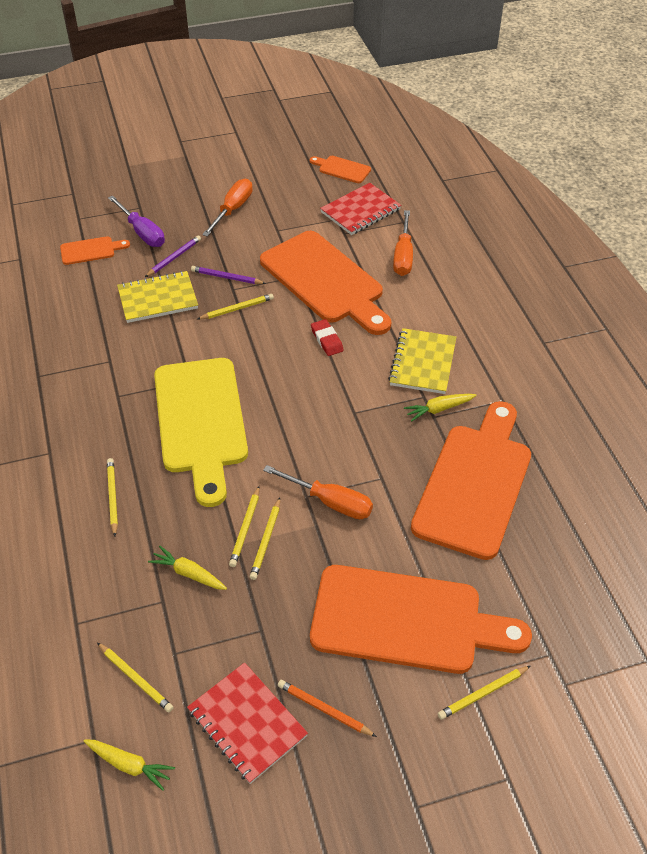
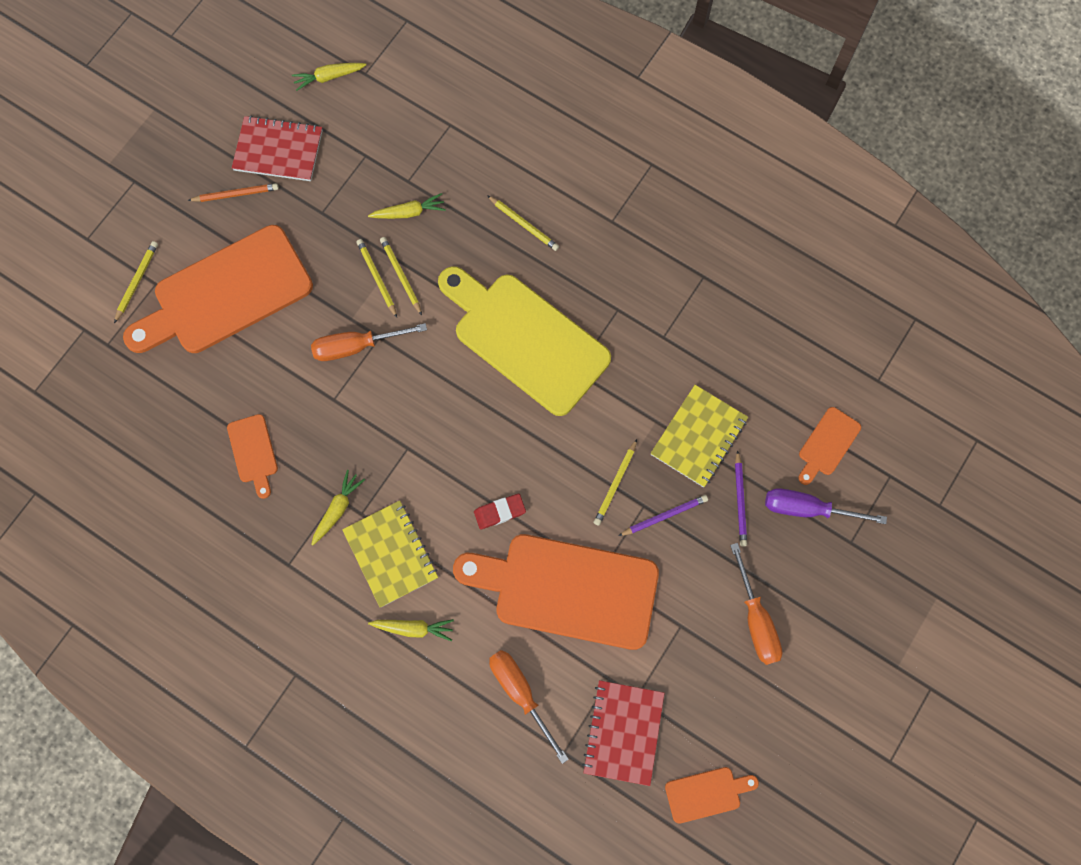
camera: 140 degrees right, 25 degrees up
(135, 678) = (375, 123): yellow pencil -> none
(327, 340) = (499, 512): red eraser -> red eraser turned 45 degrees counterclockwise
(442, 319) = (413, 628): none -> yellow carrot
(475, 484) = (253, 452): orange cutting board -> orange cutting board, size x0.43

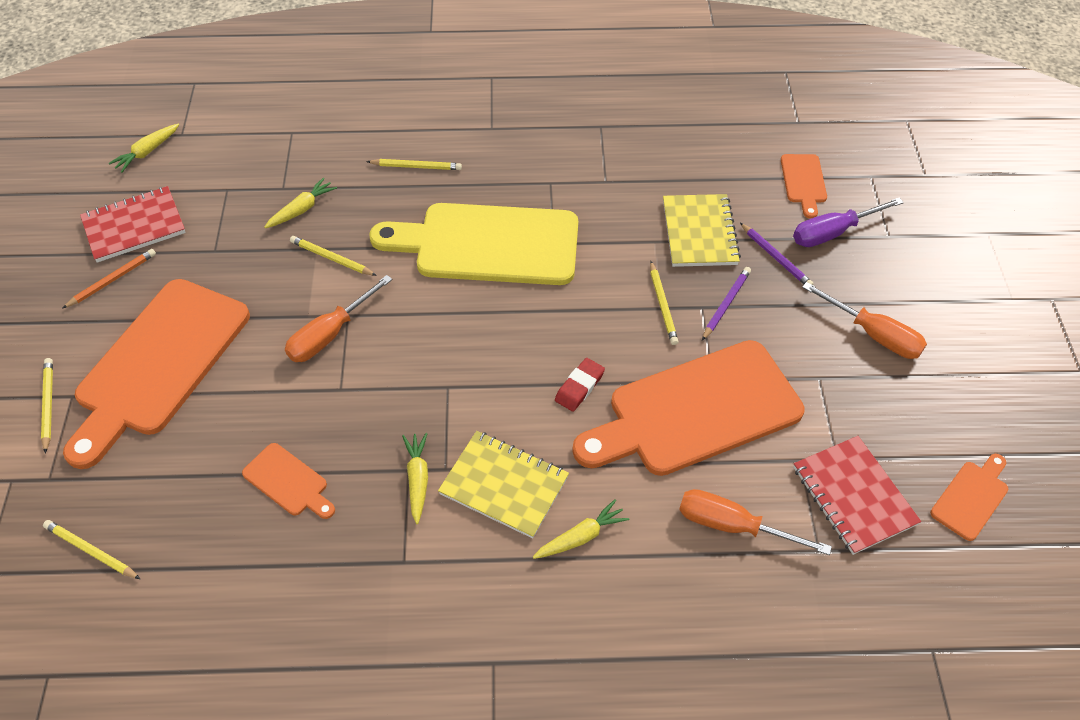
camera: 35 degrees left, 20 degrees down
(377, 278) = (309, 272): yellow pencil -> yellow pencil (91, 551)

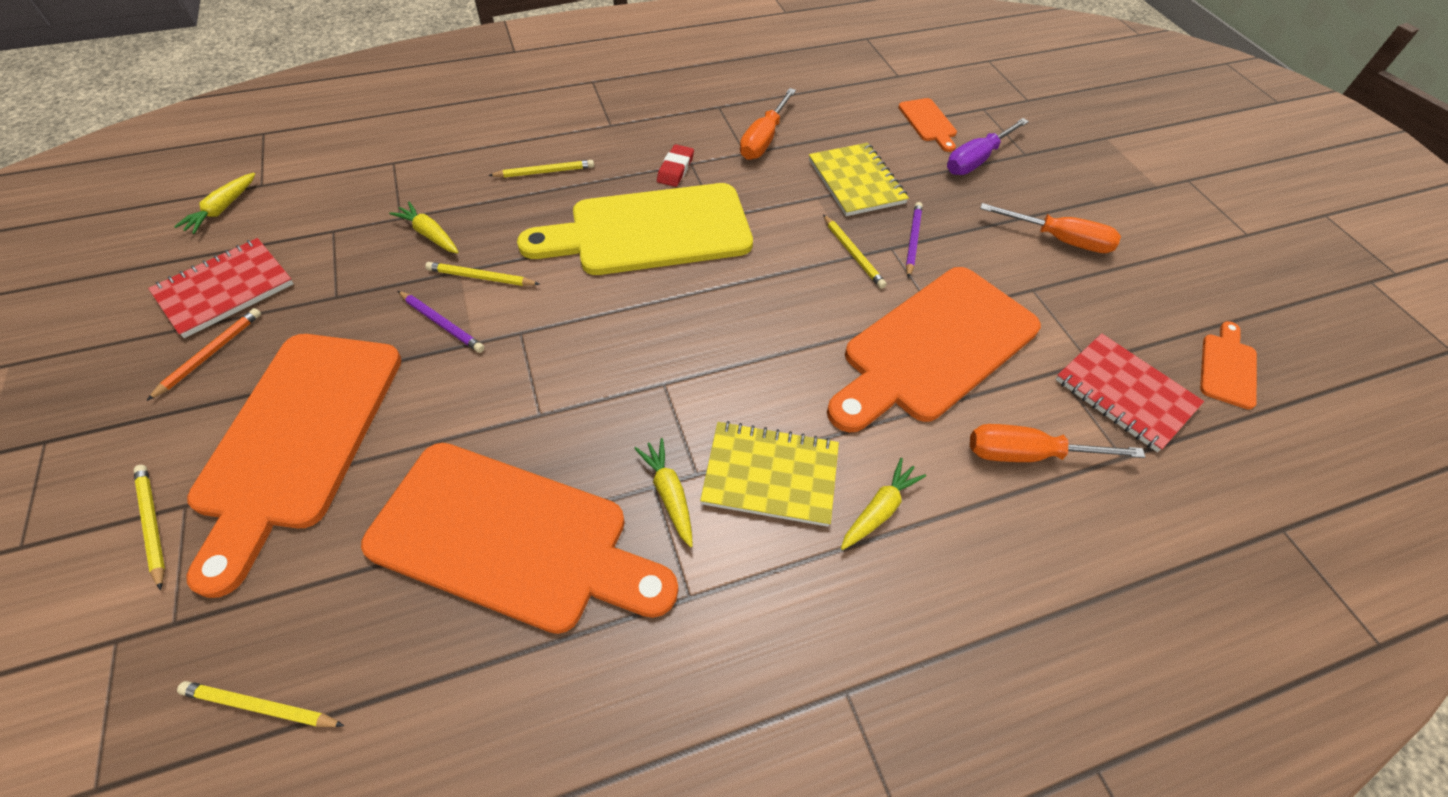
camera: 20 degrees left, 0 degrees up
(288, 482) = (511, 539): orange cutting board -> orange cutting board, size x2.30
(302, 209) = (429, 234): yellow carrot -> yellow carrot turned 75 degrees counterclockwise
(330, 334) = (506, 357): orange screwdriver -> orange screwdriver (764, 139)
(579, 387) = (806, 351): red eraser -> red eraser (675, 169)
(776, 257) = (937, 190): purple pencil -> purple pencil (442, 323)

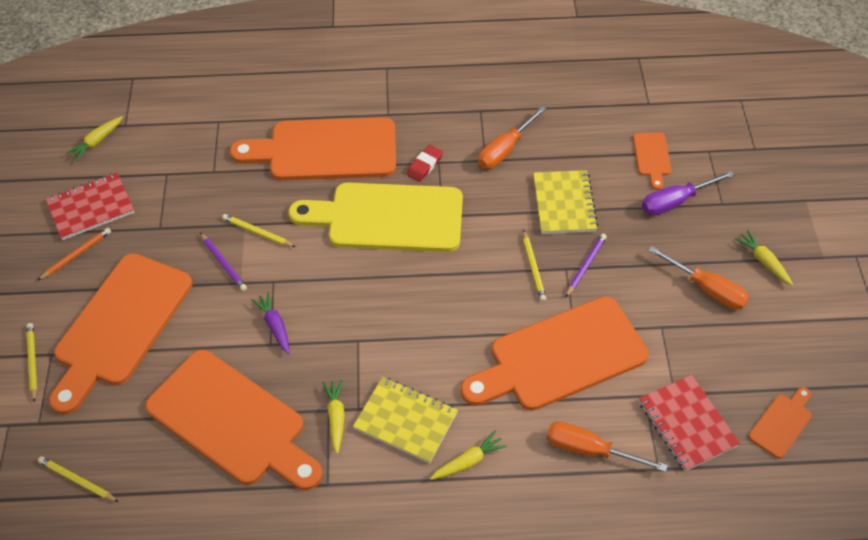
camera: 20 degrees right, 0 degrees up
(429, 234) = (230, 190): yellow carrot -> yellow carrot (763, 261)
(539, 389) = (275, 326): none -> purple carrot
(544, 172) = (325, 150): yellow pencil -> orange cutting board

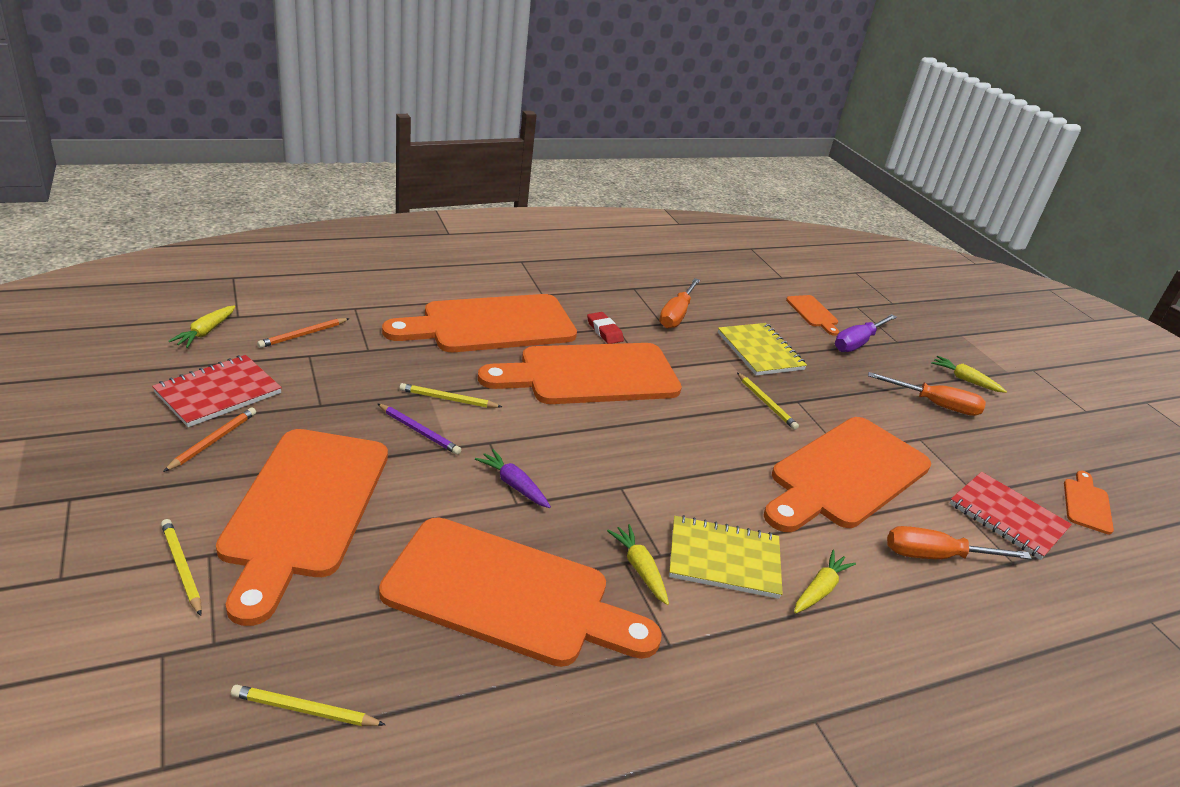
camera: 25 degrees left, 20 degrees down
(168, 150) = (303, 335): none -> orange pencil
(387, 217) = (590, 375): yellow cutting board -> orange cutting board
(424, 165) = (604, 331): red eraser -> red eraser turned 45 degrees counterclockwise
(585, 266) = (814, 397): purple pencil -> none

